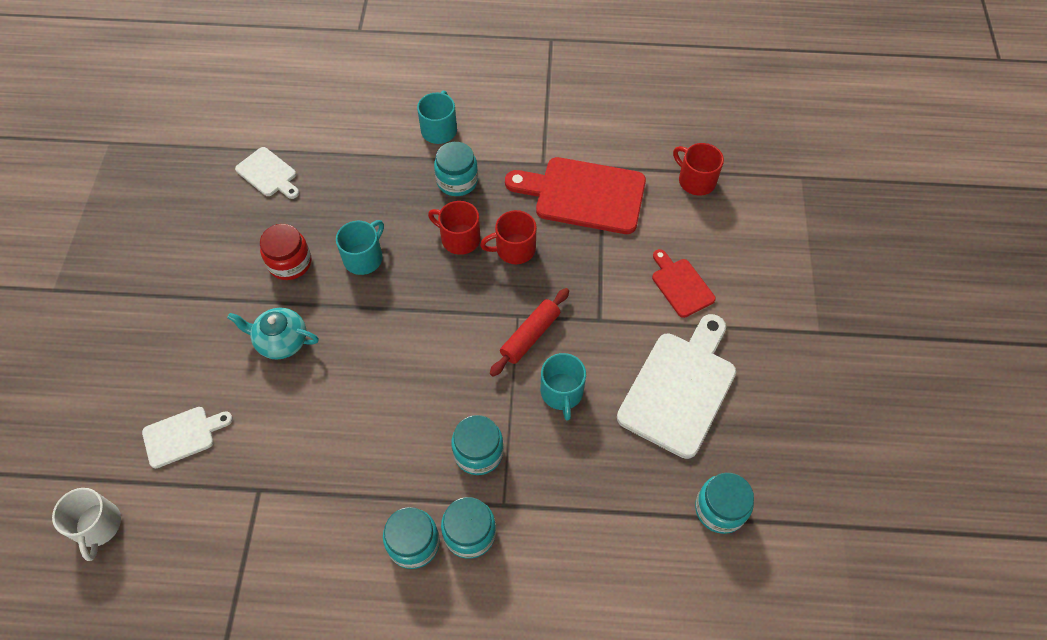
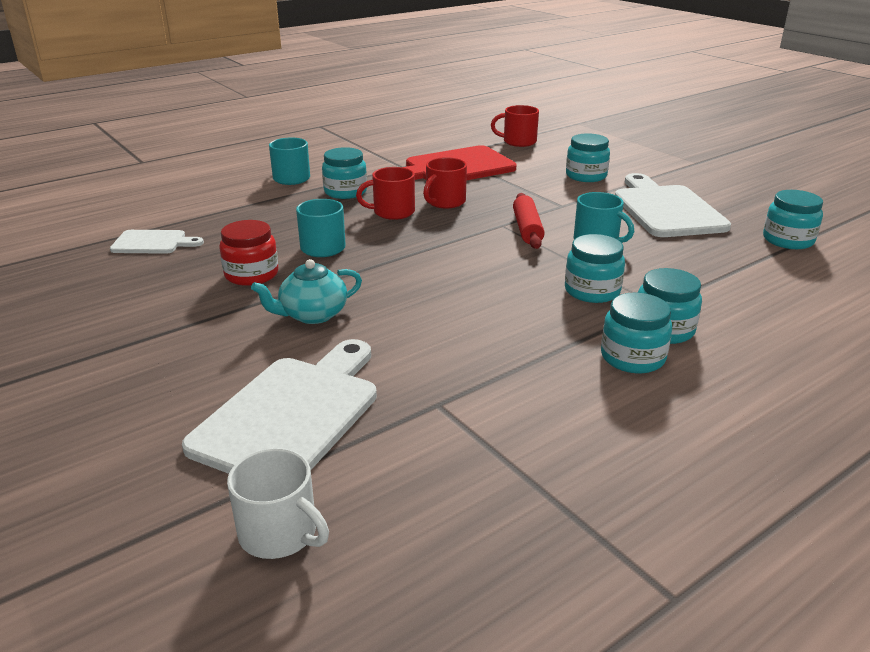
camera: 40 degrees left, 30 degrees down
(183, 435) = (292, 414): white cutting board -> white cutting board, size x1.87
(681, 285) = (586, 176): red cutting board -> turquoise jar

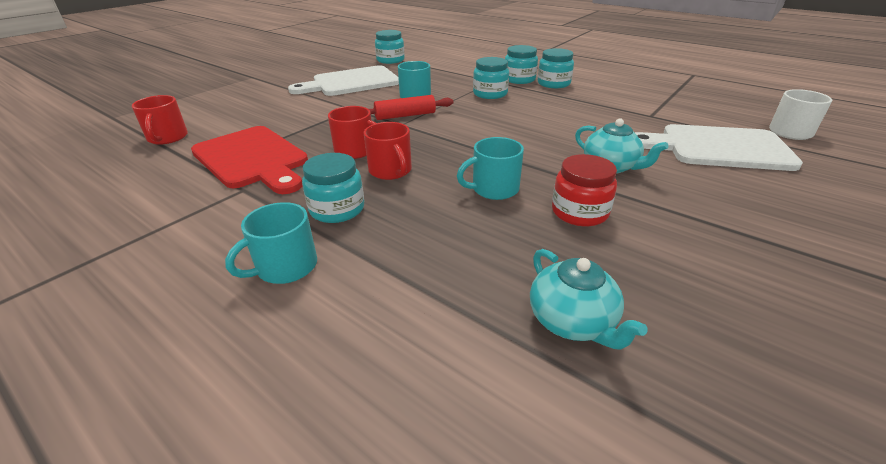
camera: 105 degrees left, 5 degrees up
(153, 243) = (572, 321): white cutting board -> turquoise teapot
(586, 176) = (281, 105): turquoise jar -> none

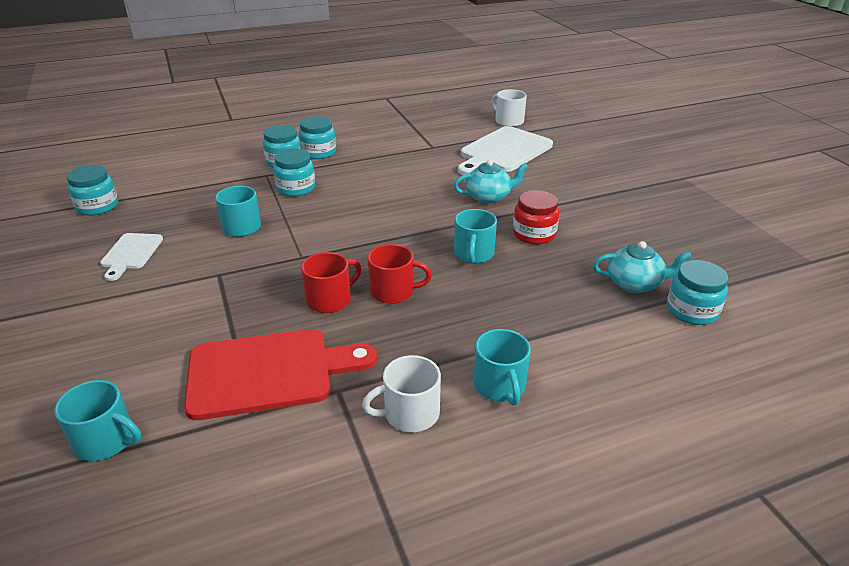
camera: 60 degrees left, 0 degrees up
(167, 138) = (106, 441): red mug -> turquoise mug
(225, 229) = (410, 413): none -> white mug
(337, 209) = (433, 338): turquoise jar -> turquoise jar (691, 311)
(351, 82) = (131, 253): white cutting board -> white cutting board, size x0.53
(405, 115) = (283, 248): red rolling pin -> none

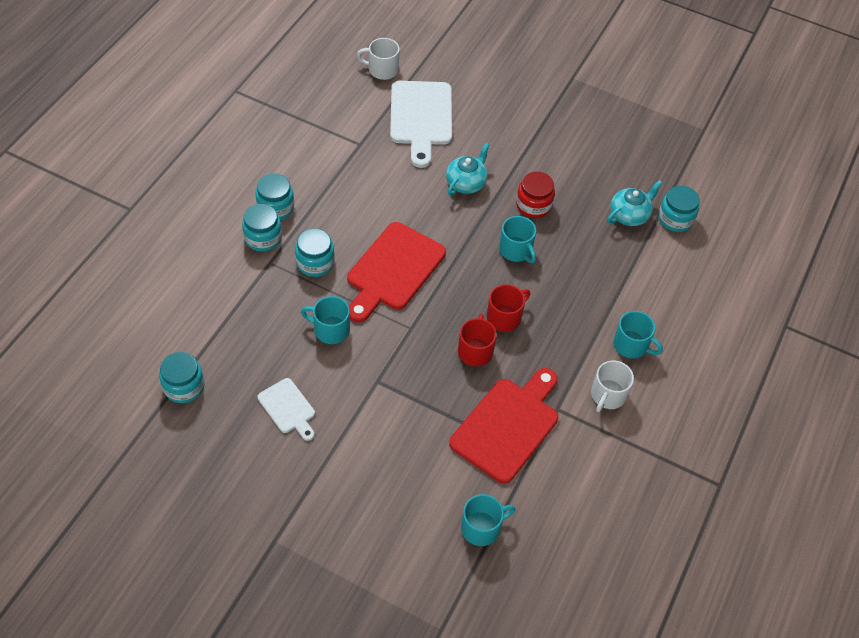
camera: 45 degrees left, 20 degrees up
(345, 217) = (393, 270): none -> red cutting board

